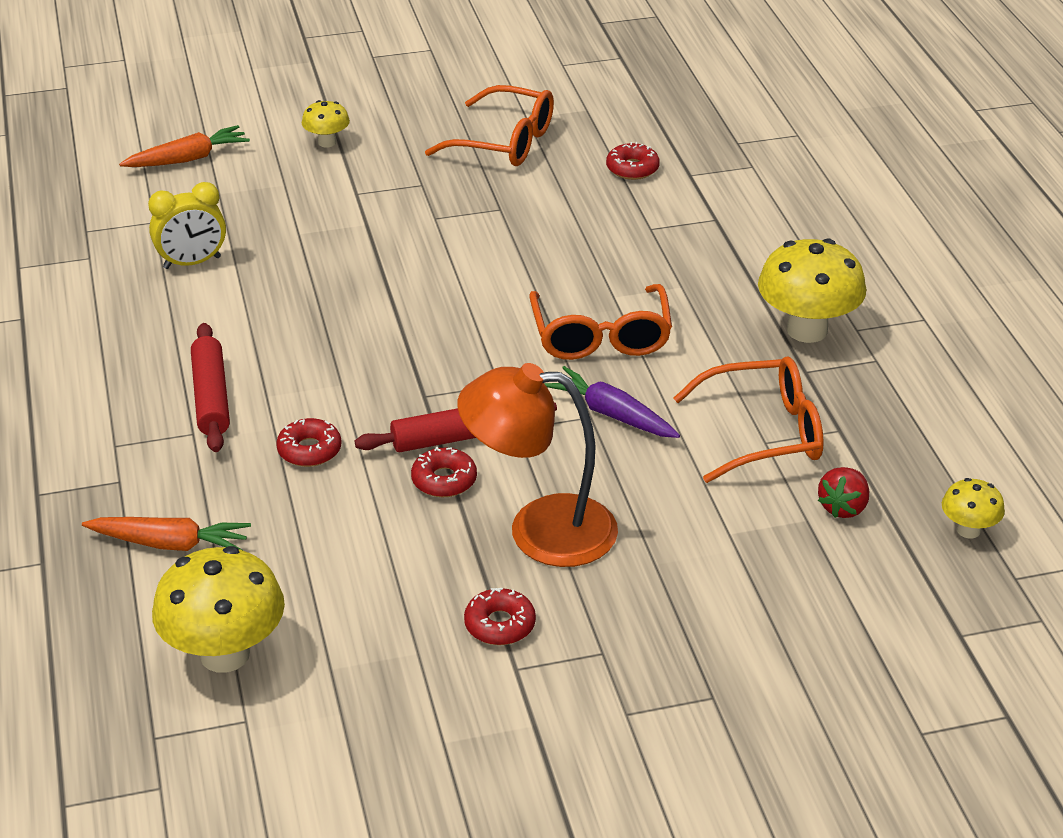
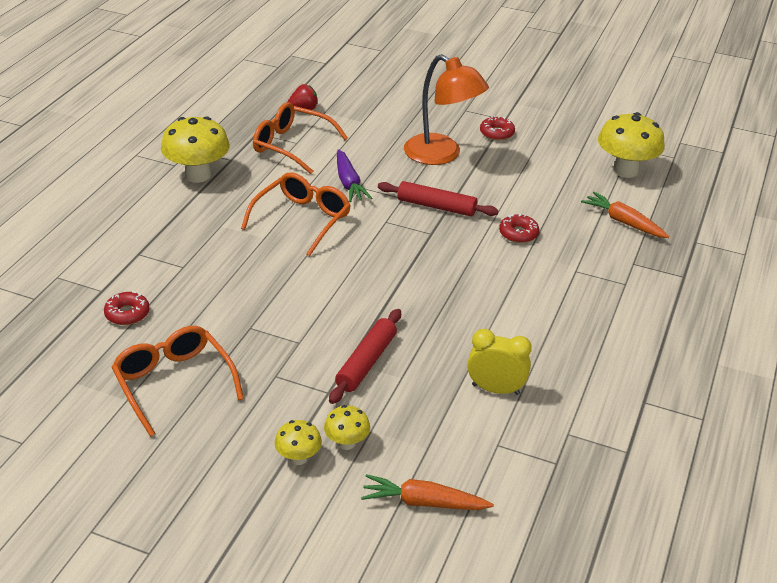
camera: 145 degrees left, 0 degrees up
(211, 397) = (551, 286): red rolling pin -> red rolling pin (366, 362)
(444, 480) = (463, 191): red donut -> none
(968, 530) = (268, 84): yellow mushroom -> yellow mushroom (346, 443)

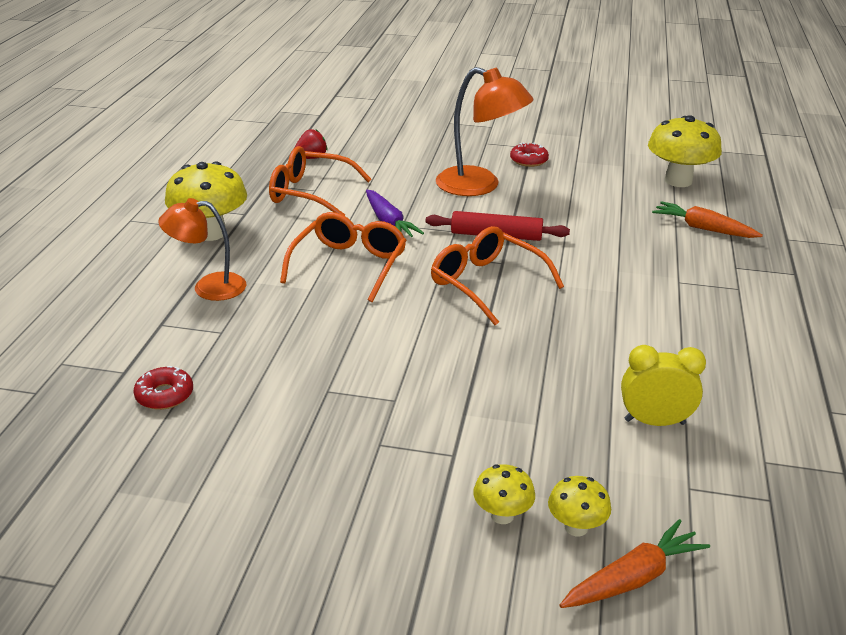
camera: 10 degrees left, 5 degrees down
(173, 383) = (249, 472): orange glasses -> orange glasses (486, 283)
(183, 226) = (208, 287): none -> orange lamp
(298, 458) = (447, 545): yellow mushroom -> yellow mushroom (576, 527)
(366, 362) = (486, 412): red rolling pin -> none
(423, 502) = (633, 578): orange carrot -> orange carrot turned 150 degrees clockwise
(518, 233) = (598, 252): red donut -> none

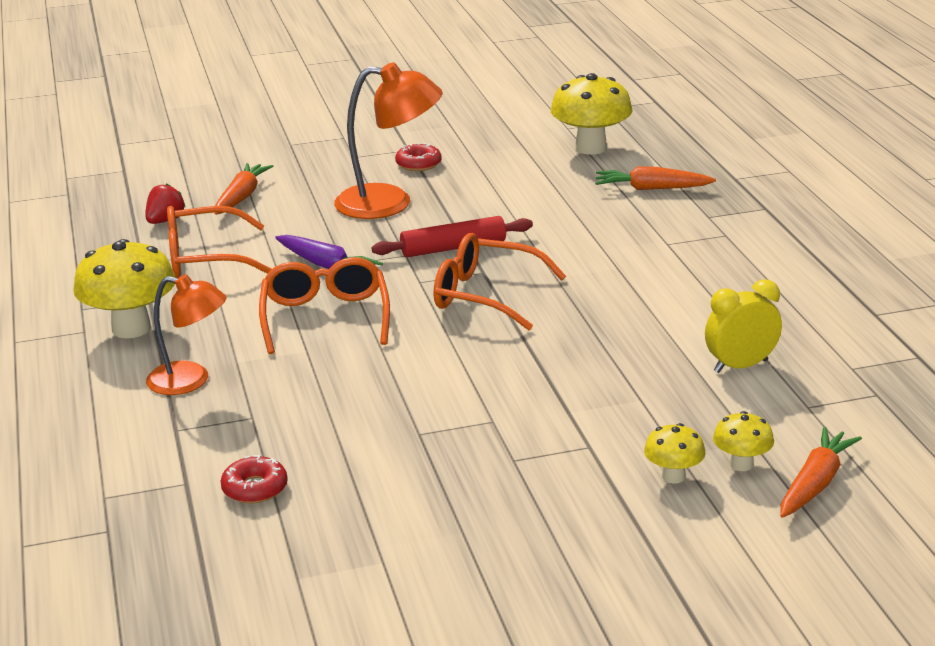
camera: 25 degrees left, 5 degrees down
(208, 287) = (190, 381): orange lamp -> orange lamp turned 135 degrees counterclockwise
(378, 154) = (241, 197): none -> orange carrot

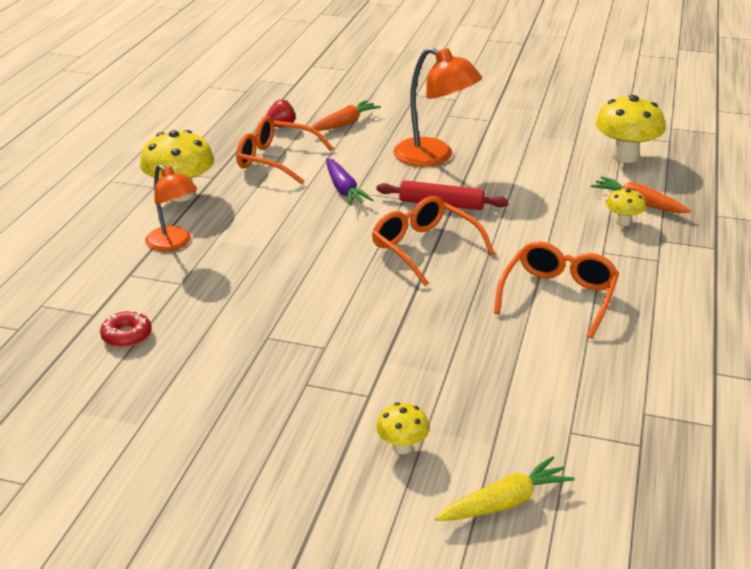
camera: 30 degrees right, 5 degrees up
(325, 317) = (302, 227): orange glasses -> orange glasses (558, 296)
(418, 164) = (485, 133): red donut -> none
(740, 366) = (552, 375): yellow clock -> none
(741, 464) = (464, 459): yellow mushroom -> yellow mushroom (623, 222)
(815, 483) = (505, 502): orange carrot -> yellow carrot

